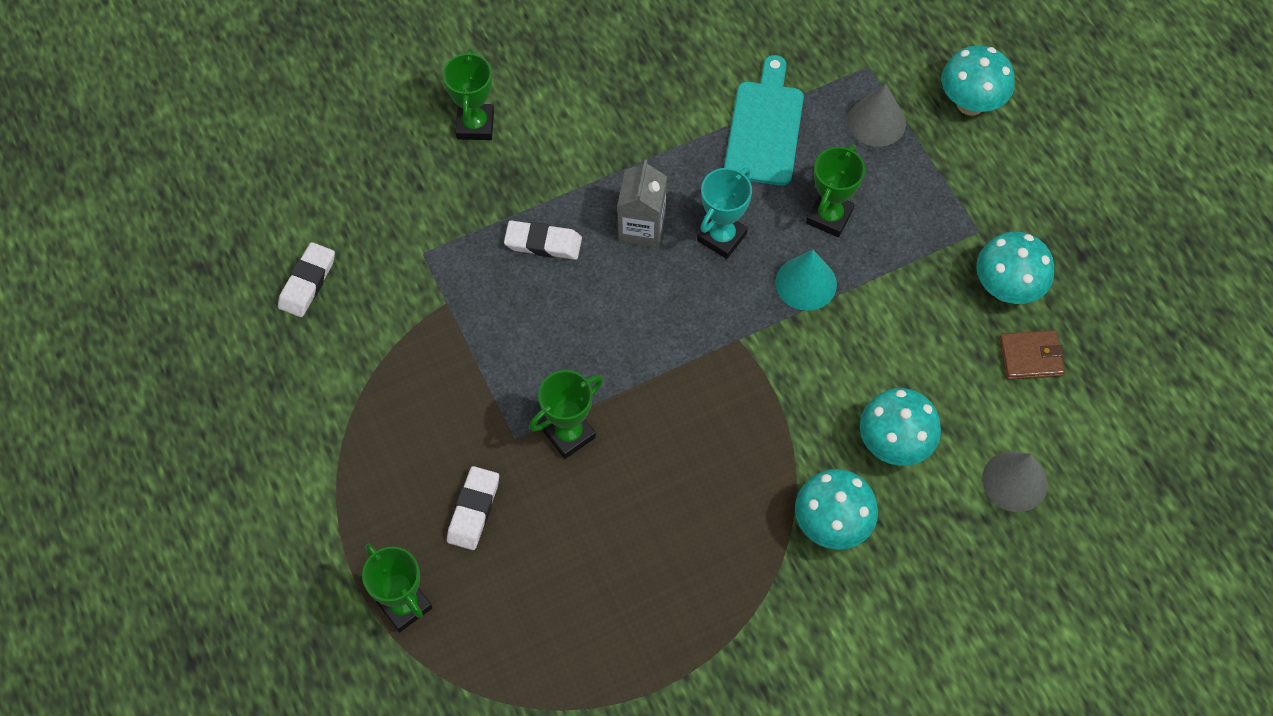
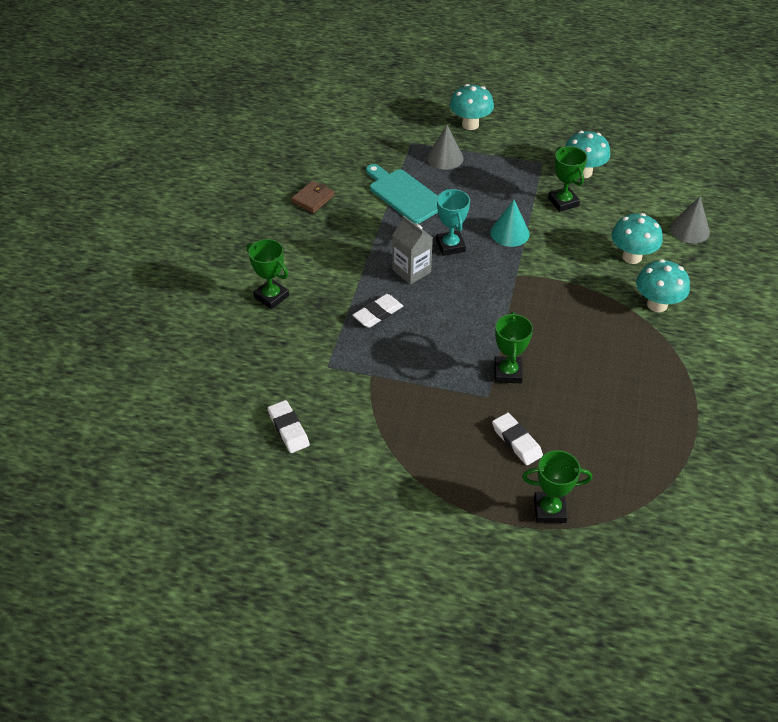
camera: 50 degrees left, 15 degrees down
(829, 216) = (480, 203): green trophy -> green trophy (563, 202)
(1030, 357) = (627, 186): brown wallet -> brown wallet (313, 199)

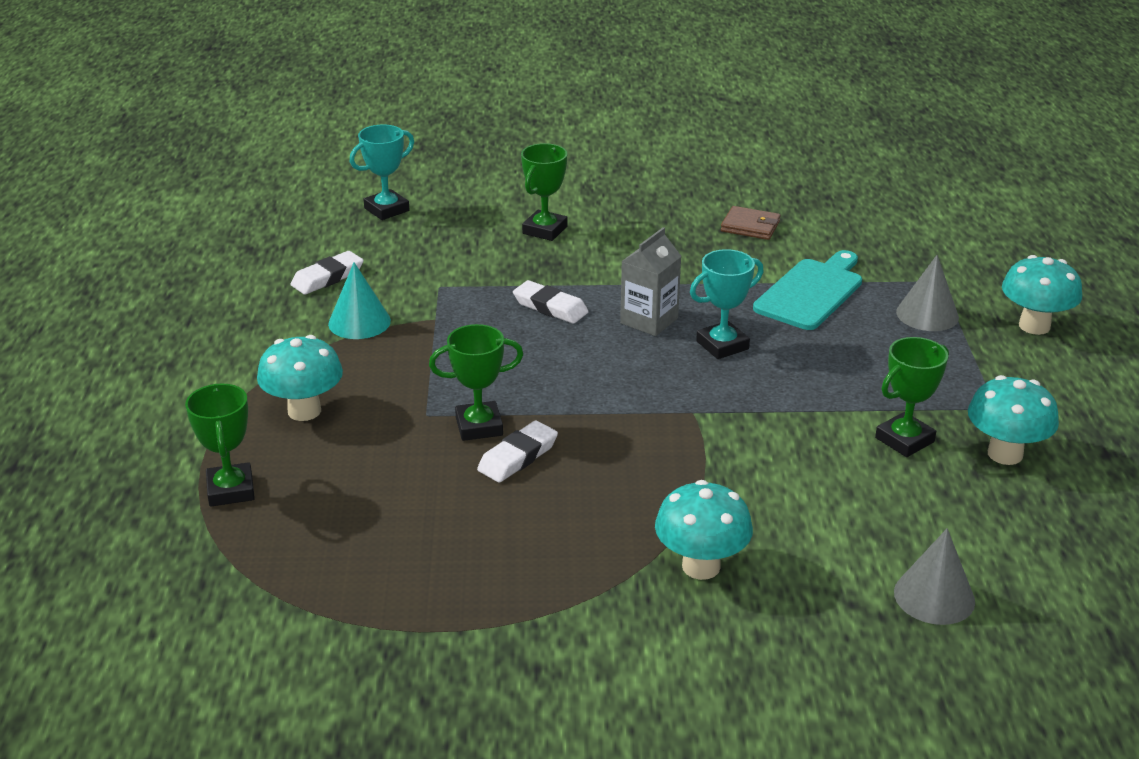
camera: 75 degrees right, 15 degrees down
(195, 380) = (386, 209): none -> turquoise trophy
(509, 233) = (787, 394): turquoise cone -> turquoise cone (359, 322)
(516, 441) = (349, 448): white eraser -> white eraser (518, 457)
(631, 257) = (809, 528): turquoise mushroom -> turquoise mushroom (304, 411)

